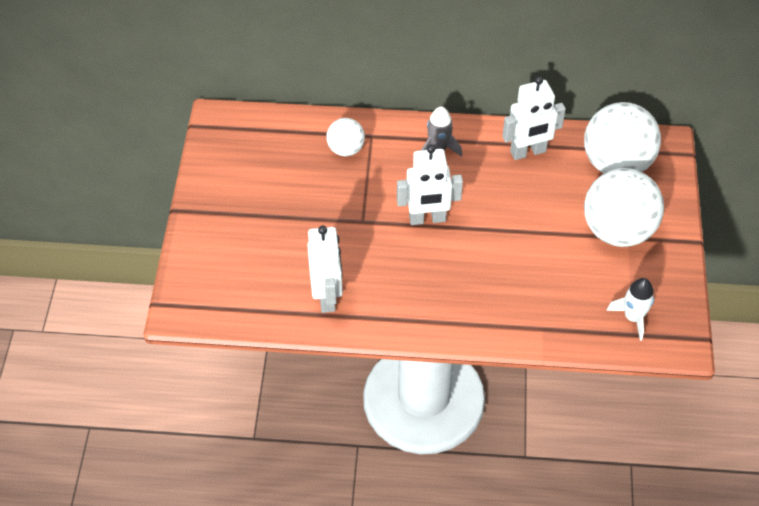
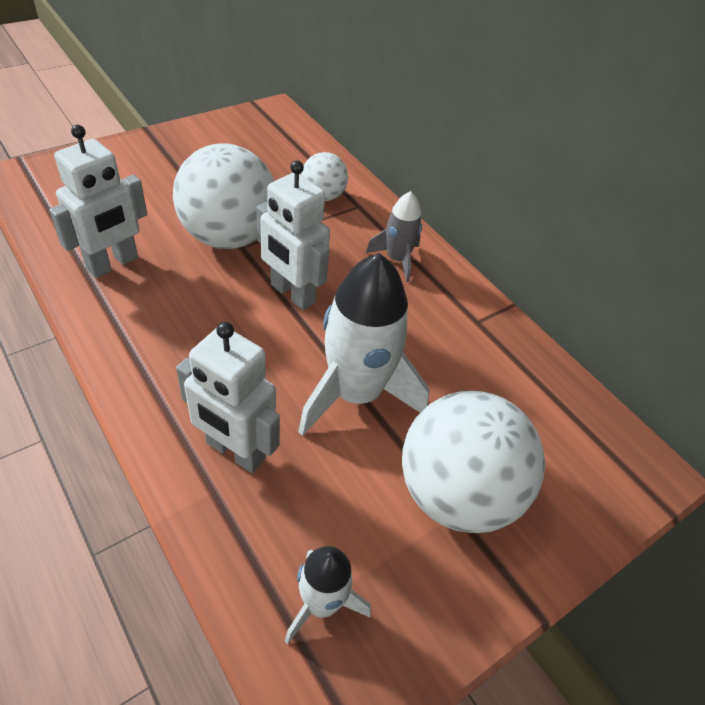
camera: 45 degrees right, 5 degrees down
(526, 233) = (355, 393): none -> white rocket
(528, 152) = (475, 335): white robot -> white robot (235, 451)
(616, 164) = (557, 432): white ball -> white ball (228, 237)

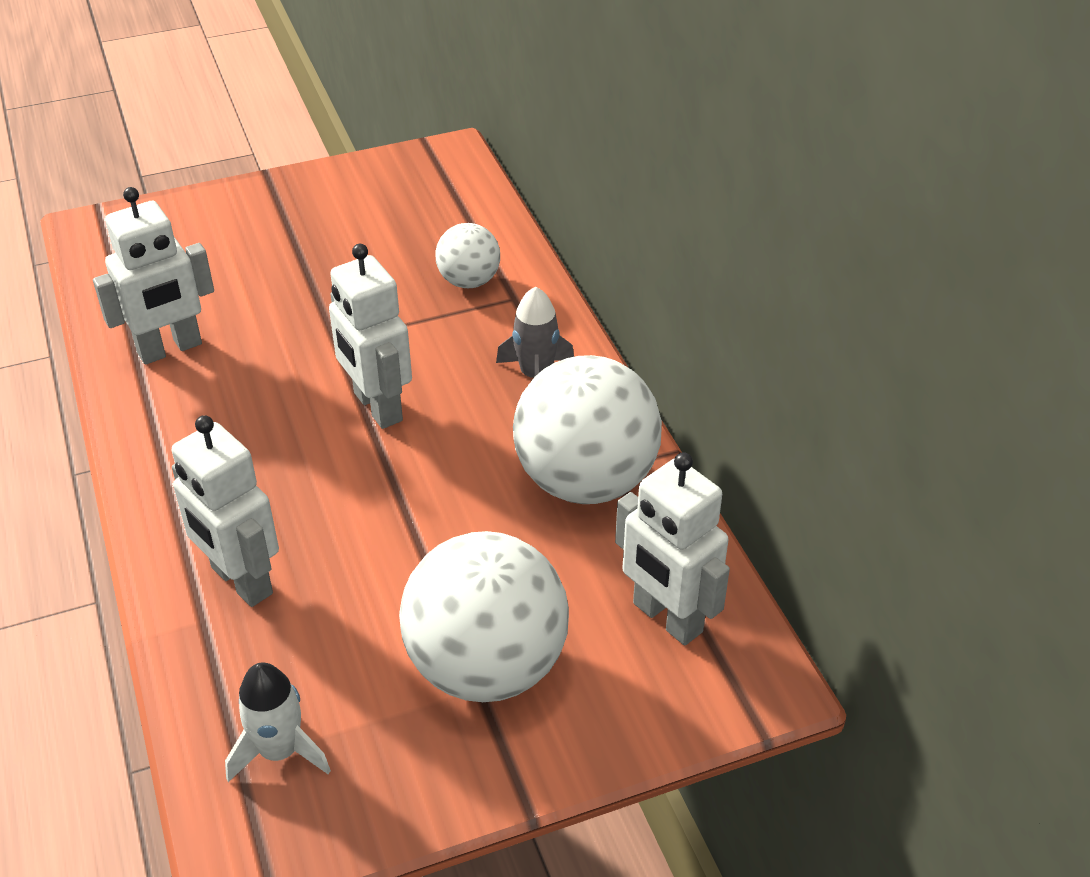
camera: 20 degrees right, 5 degrees down
(228, 237) = (322, 326): white ball -> white ball (585, 480)
(355, 393) = (409, 536): white rocket -> none
(565, 431) = (666, 618): none -> white robot

